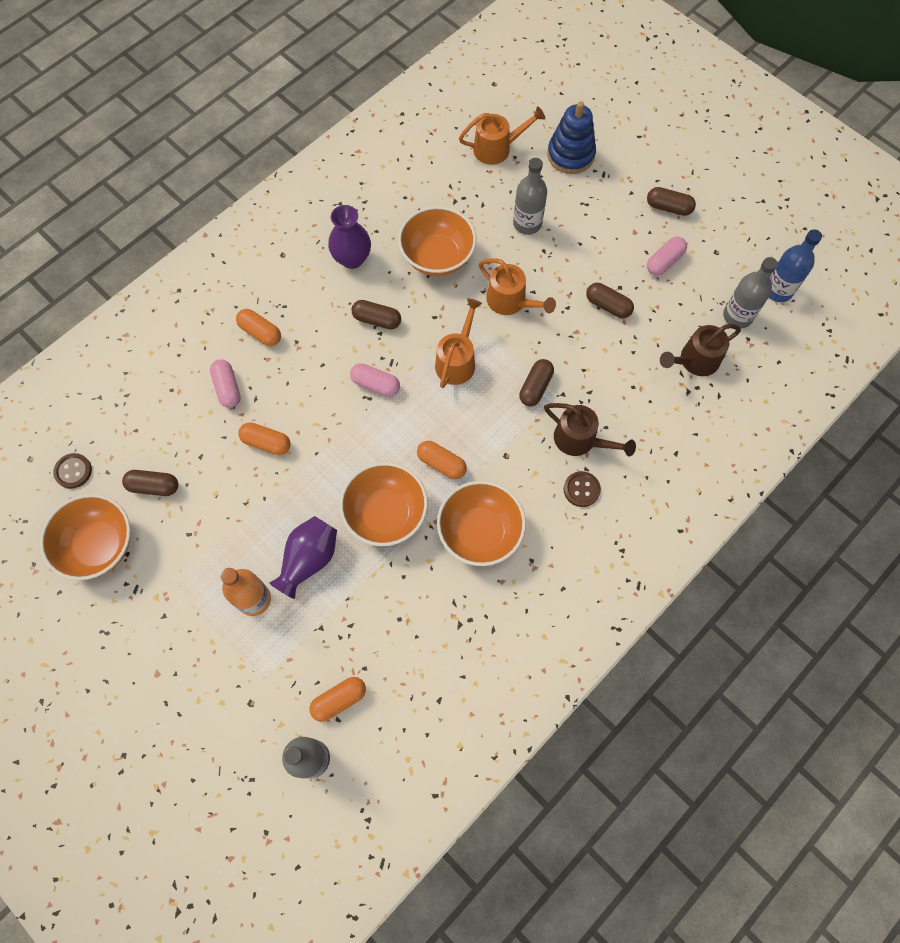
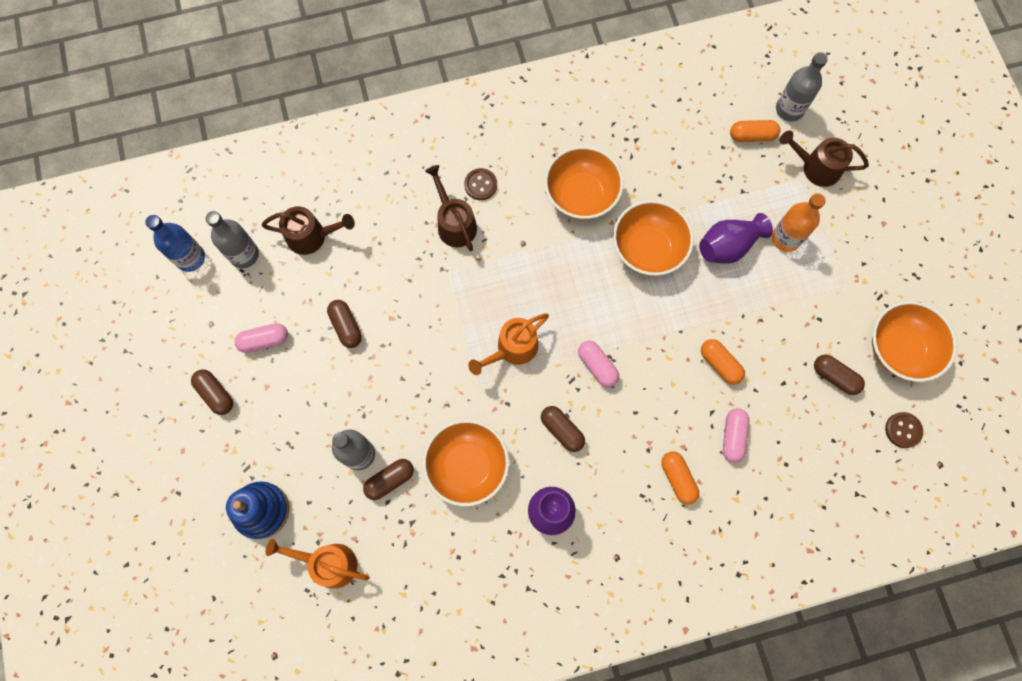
camera: 150 degrees left, 5 degrees up
(254, 700) = (815, 167): none -> brown watering can
(441, 463) = (580, 265): orange capsule -> none
(511, 302) = (429, 379): orange watering can -> none
(535, 387) = (461, 287): brown capsule -> brown capsule (390, 480)

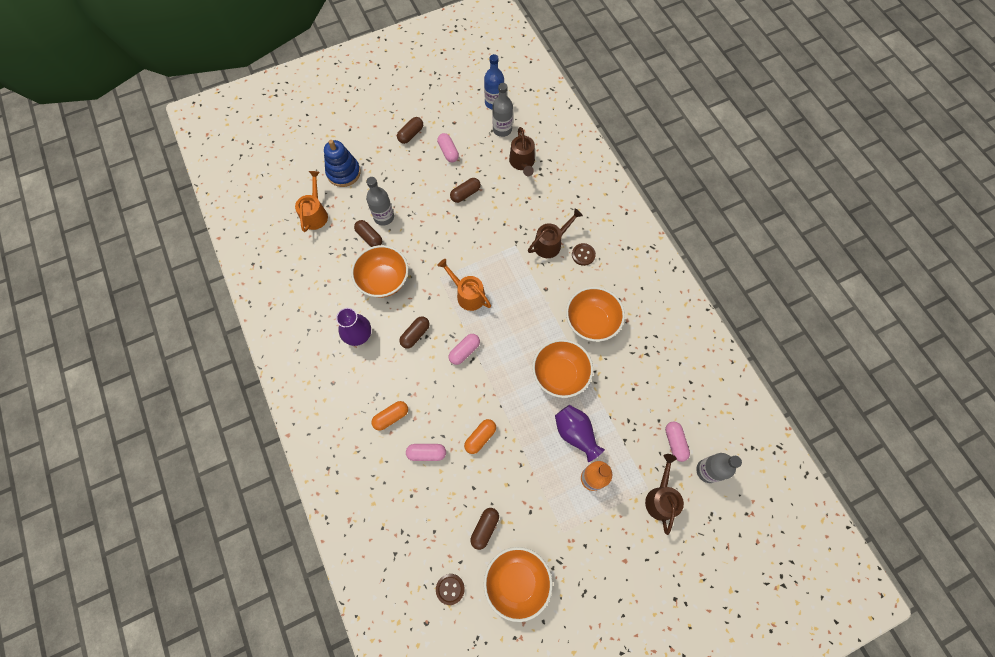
camera: 80 degrees right, 5 degrees down
(752, 136) = (675, 442): orange capsule -> pink capsule

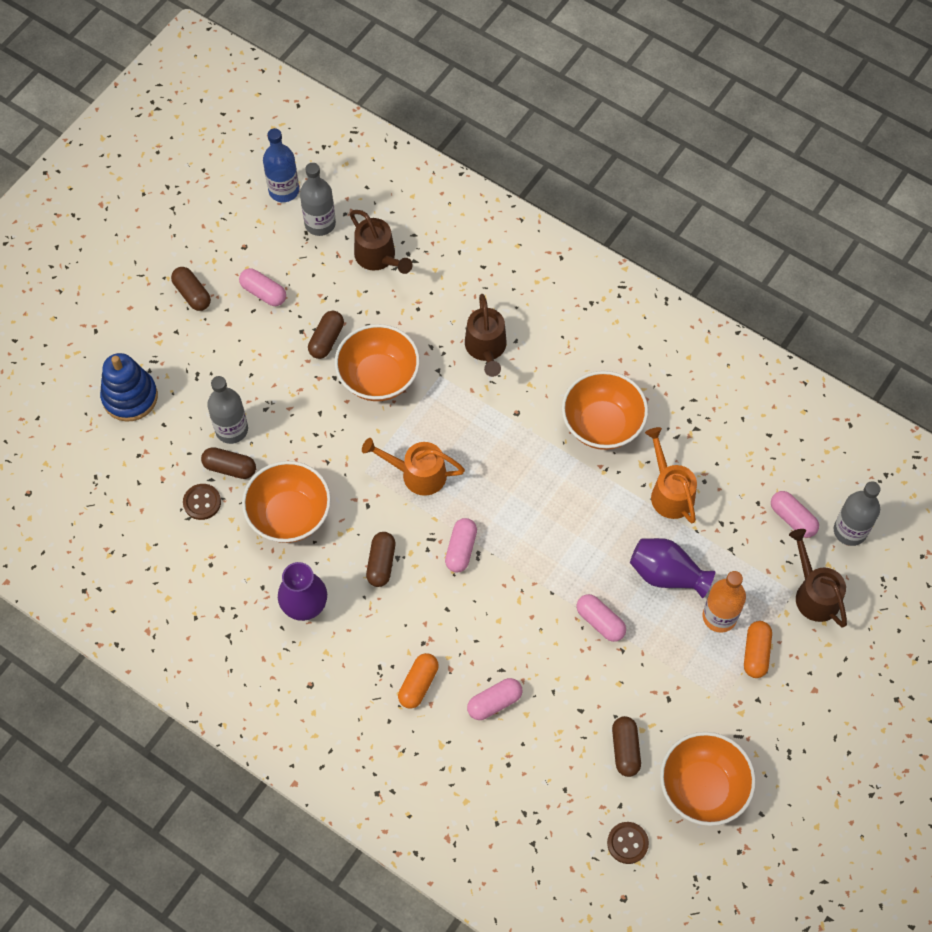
camera: 30 degrees left, 5 degrees down
(315, 213) = (128, 475): orange watering can -> orange watering can (669, 492)
(411, 134) = (192, 294): brown capsule -> brown capsule turned 45 degrees counterclockwise
(480, 437) = (551, 645): orange capsule -> orange capsule (756, 653)
(518, 440) = (600, 622): none -> pink capsule
(551, 243) = (486, 348): brown watering can -> brown watering can turned 150 degrees clockwise
(560, 374) = (603, 512): orange bowl -> orange bowl (378, 377)
(583, 255) = (538, 342): brown button -> brown button (202, 502)

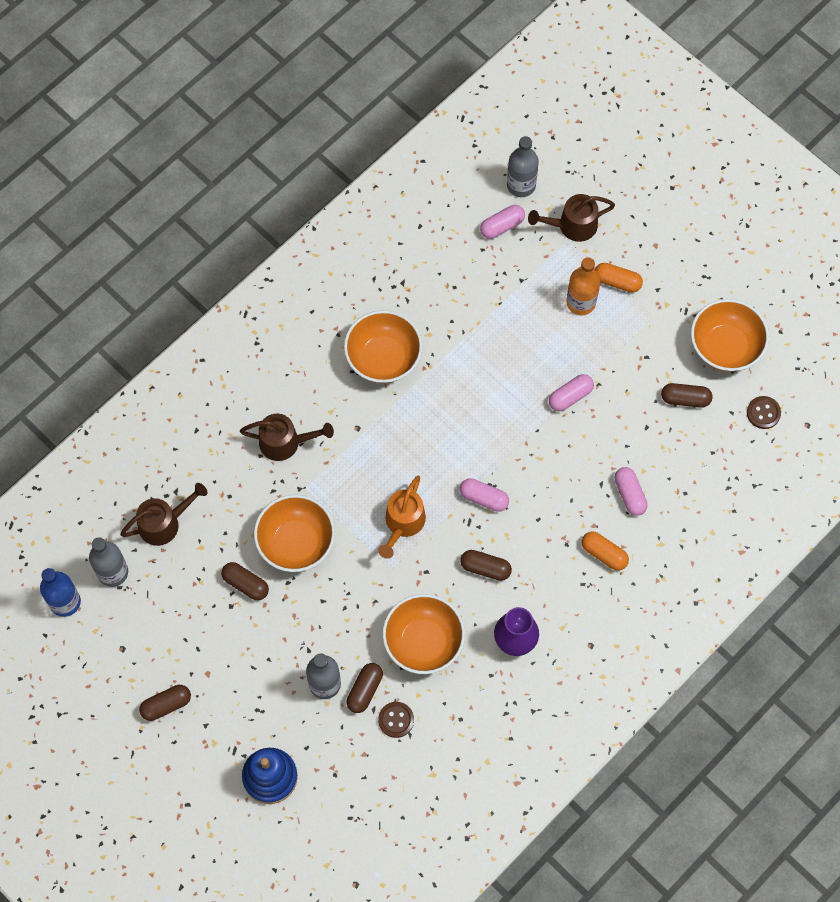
camera: 80 degrees left, 5 degrees up
(263, 293) = (180, 636): pink capsule -> none
(667, 574) = (536, 335): purple vase -> none
(669, 492) = (459, 317): orange watering can -> none

